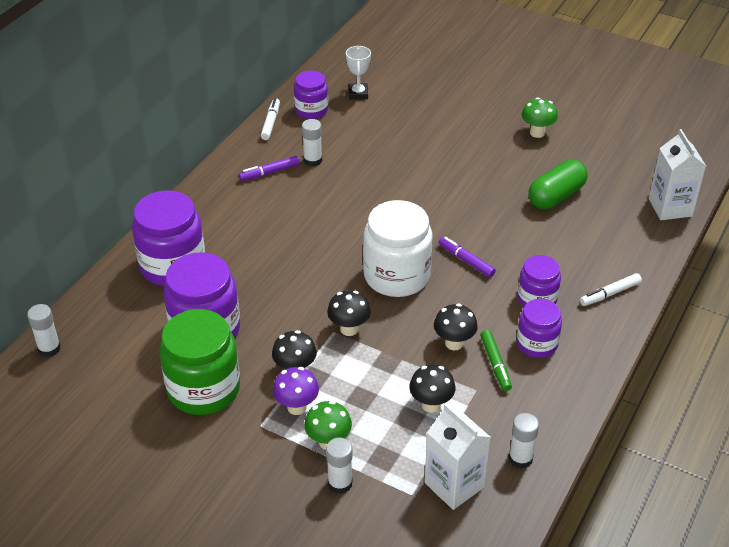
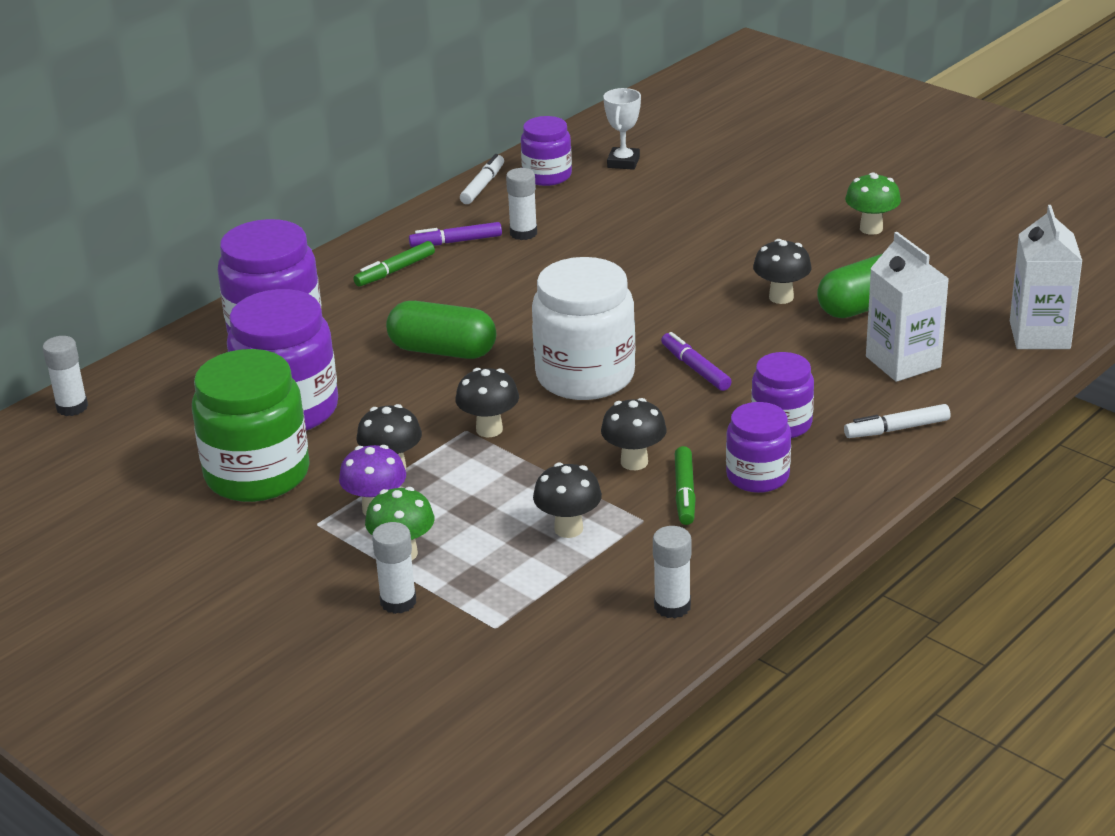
camera: 15 degrees right, 10 degrees down
(236, 202) = (395, 271): none -> green marker
(294, 266) = (442, 351): none -> green capsule
(454, 485) = (561, 624): white carton -> white carton (903, 362)
(500, 195) = (781, 297): none -> black mushroom

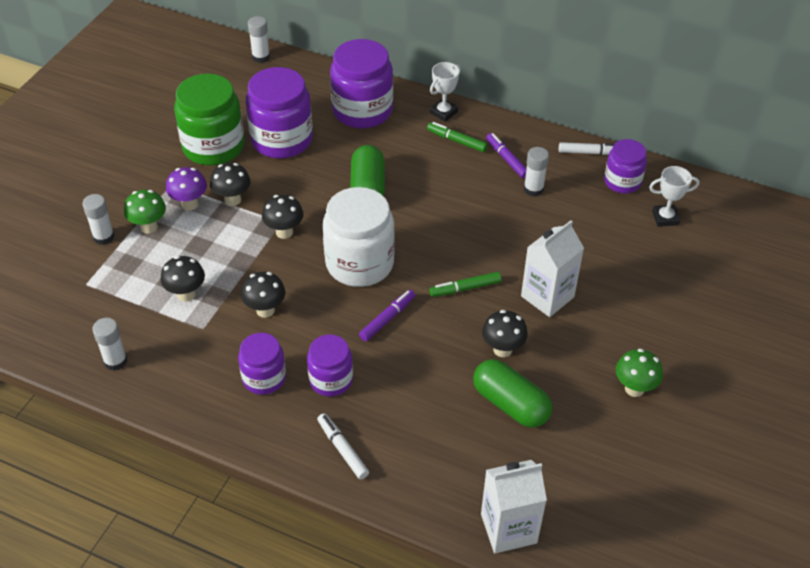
camera: 70 degrees right, 15 degrees up
(330, 271) = (443, 112): none -> white trophy
(685, 493) = (236, 343): green marker -> green marker (465, 288)
(903, 362) = (436, 440): white carton -> white carton (547, 296)

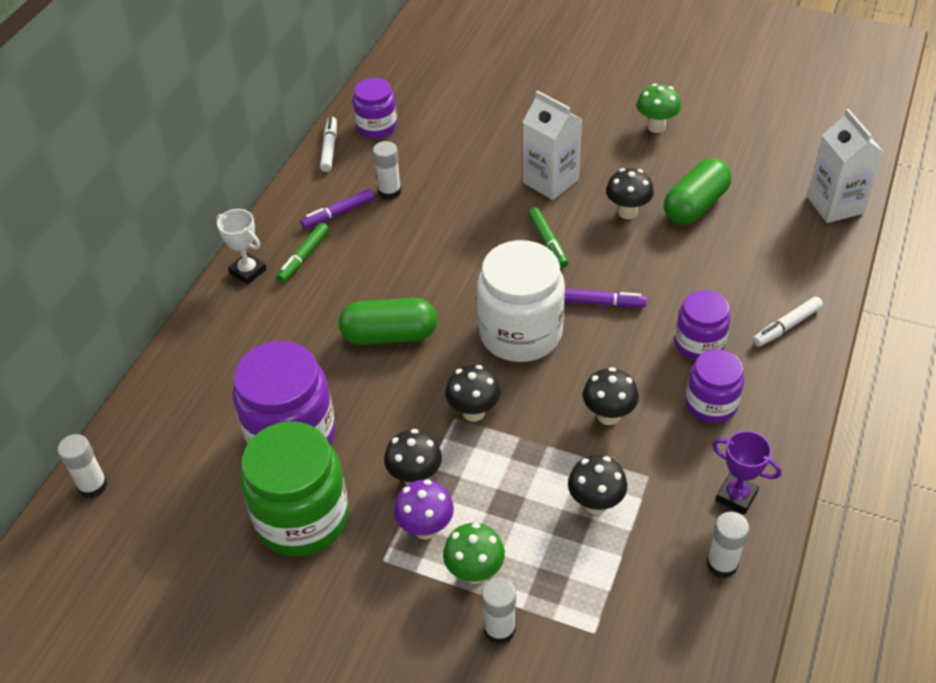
camera: 90 degrees left, 0 degrees up
(171, 380) = (736, 496): none -> purple trophy
(362, 111) = (236, 352): purple jar -> none
(387, 319) = (602, 303): purple marker -> purple marker turned 150 degrees clockwise
(665, 218) = (430, 100): white trophy -> none

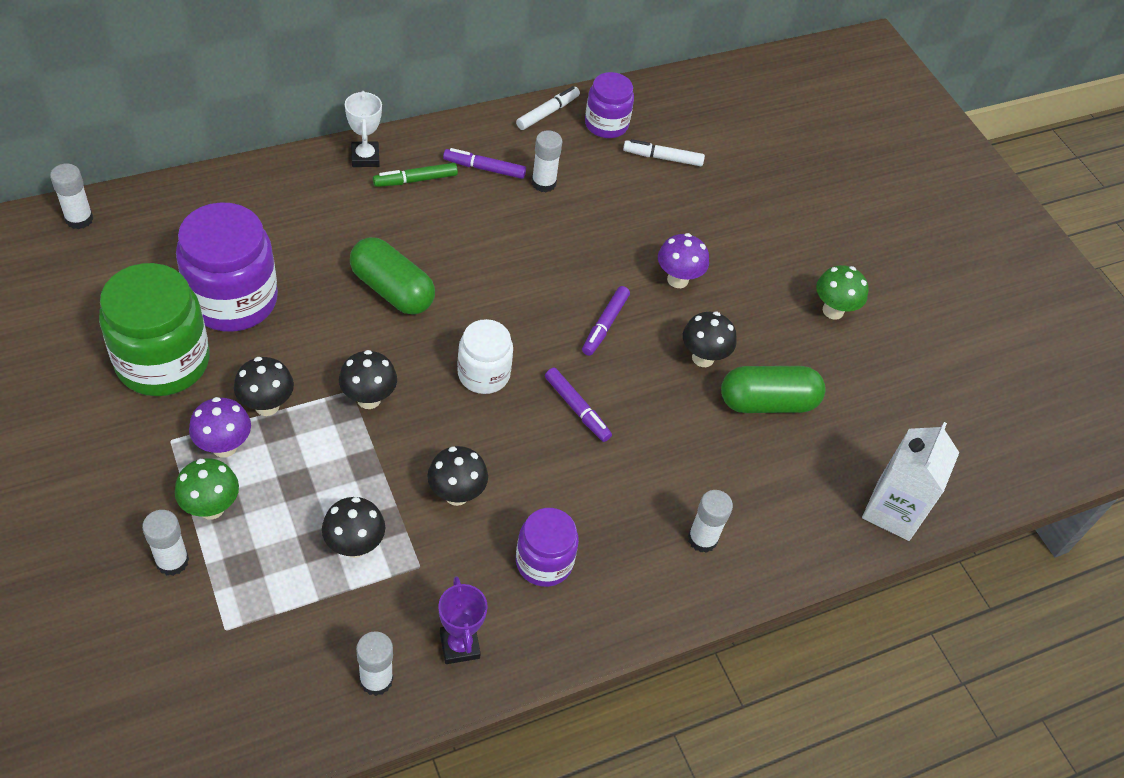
camera: 35 degrees right, 5 degrees up
(520, 333) = (483, 374): white jar -> white jar, size x0.59
(548, 242) = (605, 325): green marker -> purple marker
(550, 181) = (677, 280): white carton -> purple mushroom
(699, 344) = (604, 510): purple jar -> none
(770, 309) = (702, 539): none -> white glue stick
(786, 326) = (695, 564): white marker -> white marker (662, 158)

